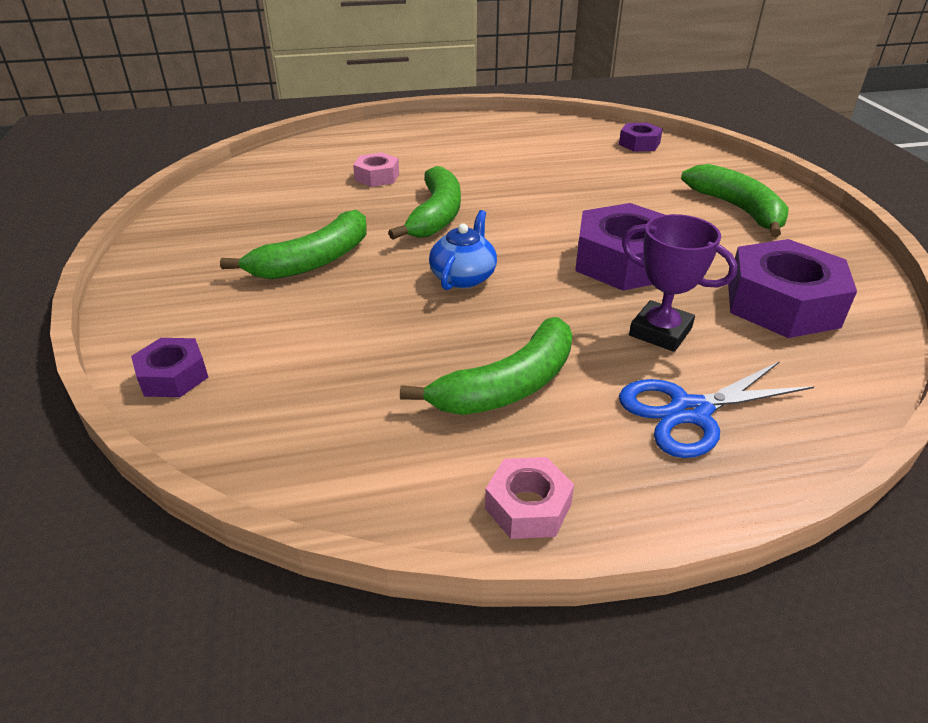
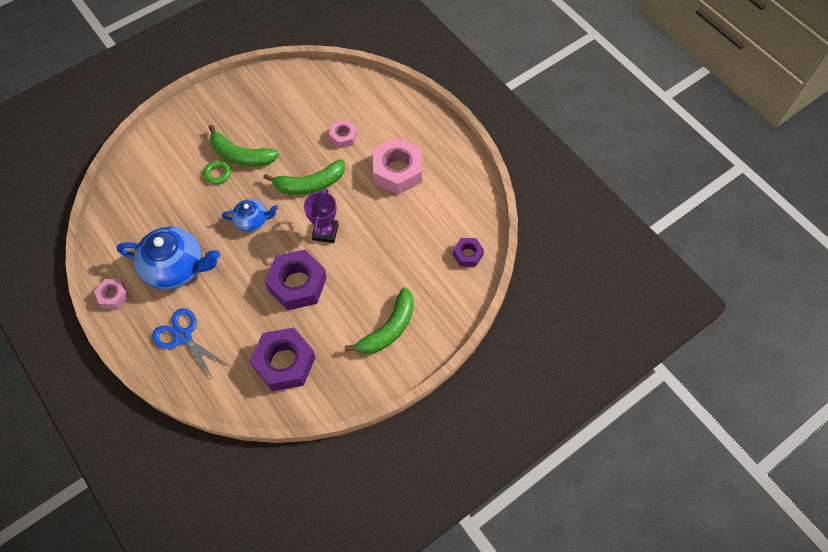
camera: 65 degrees right, 25 degrees up
(173, 376) = (141, 156): purple nut -> none
(327, 291) = (218, 174): none -> green ring
(474, 156) = (397, 171): none -> pink nut
(507, 386) = (176, 267): green banana -> blue teapot
(660, 332) = (237, 314): purple trophy -> purple trophy (325, 232)

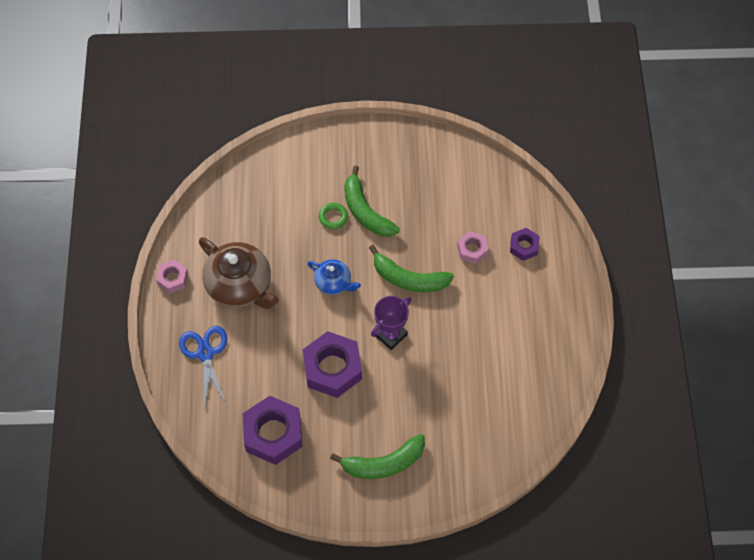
camera: 35 degrees right, 0 degrees up
(176, 267) = (240, 285): blue teapot -> brown teapot
(397, 171) = (499, 316): pink nut -> none
(468, 254) = (506, 441): purple nut -> purple nut (524, 246)

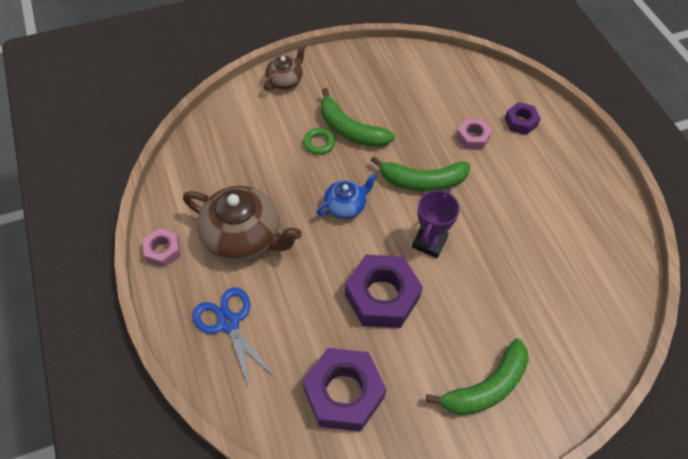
camera: 20 degrees left, 5 degrees down
(326, 145) = (285, 80): none -> brown teapot
(333, 282) = (346, 206): blue teapot -> blue teapot turned 45 degrees counterclockwise

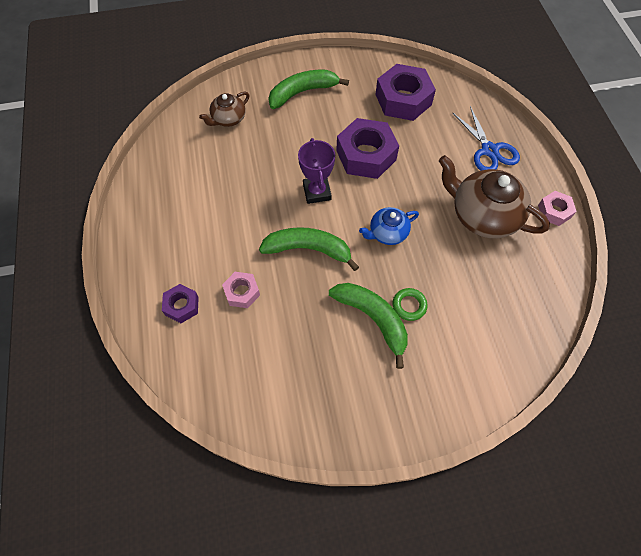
camera: 170 degrees left, 5 degrees up
(285, 80) = (446, 403): brown teapot -> brown teapot (228, 119)
(429, 242) = (317, 192): purple trophy -> purple trophy turned 45 degrees counterclockwise

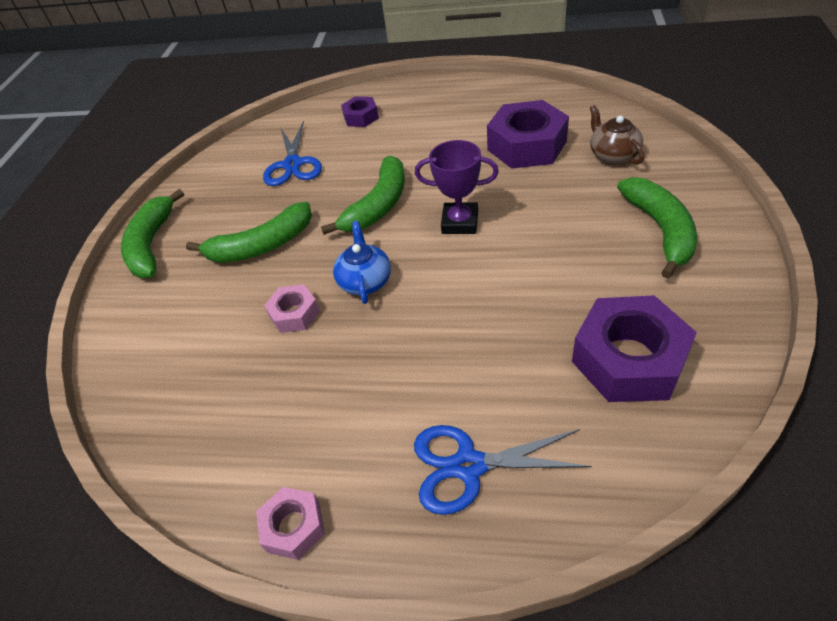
camera: 115 degrees right, 15 degrees down
(242, 292) = (353, 153): pink nut -> pink nut (294, 314)
(264, 340) = (293, 164): none -> blue scissors
(366, 155) = (509, 283): purple nut -> purple nut (527, 145)
(396, 418) = (152, 244): none -> green banana
(409, 305) = (256, 280): green ring -> none
(483, 215) = (339, 405): brown teapot -> none

